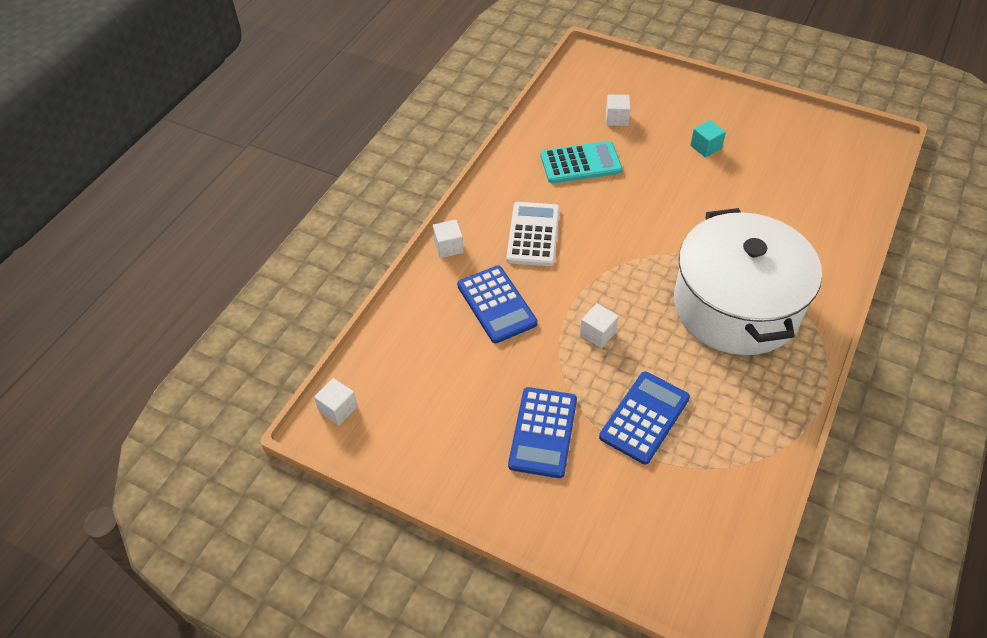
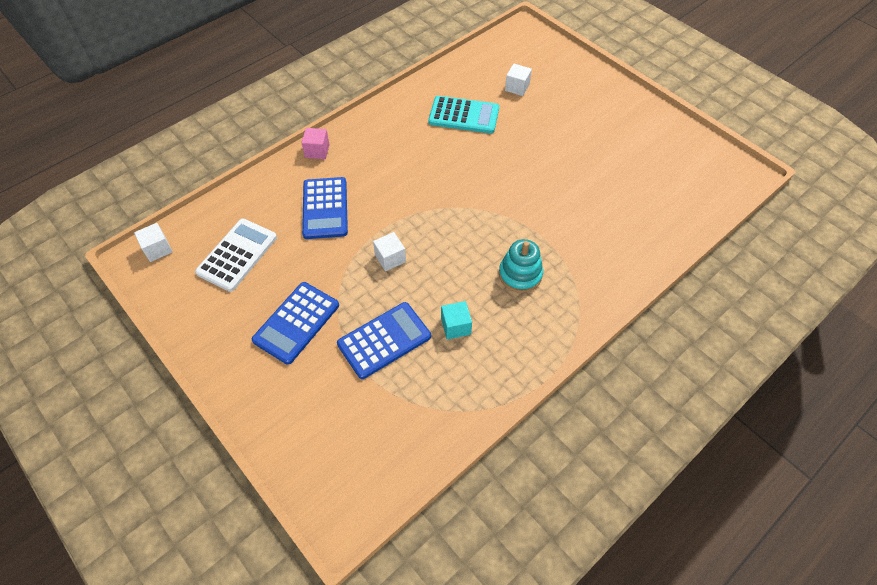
camera: 20 degrees right, 5 degrees up
(448, 247) = (317, 151): white cube -> pink cube
(533, 234) = (389, 161): white calculator -> white calculator (237, 255)
(706, 147) = (578, 133): turquoise cube -> turquoise cube (456, 326)
(736, 306) = (520, 275): white pot -> turquoise stacking toy

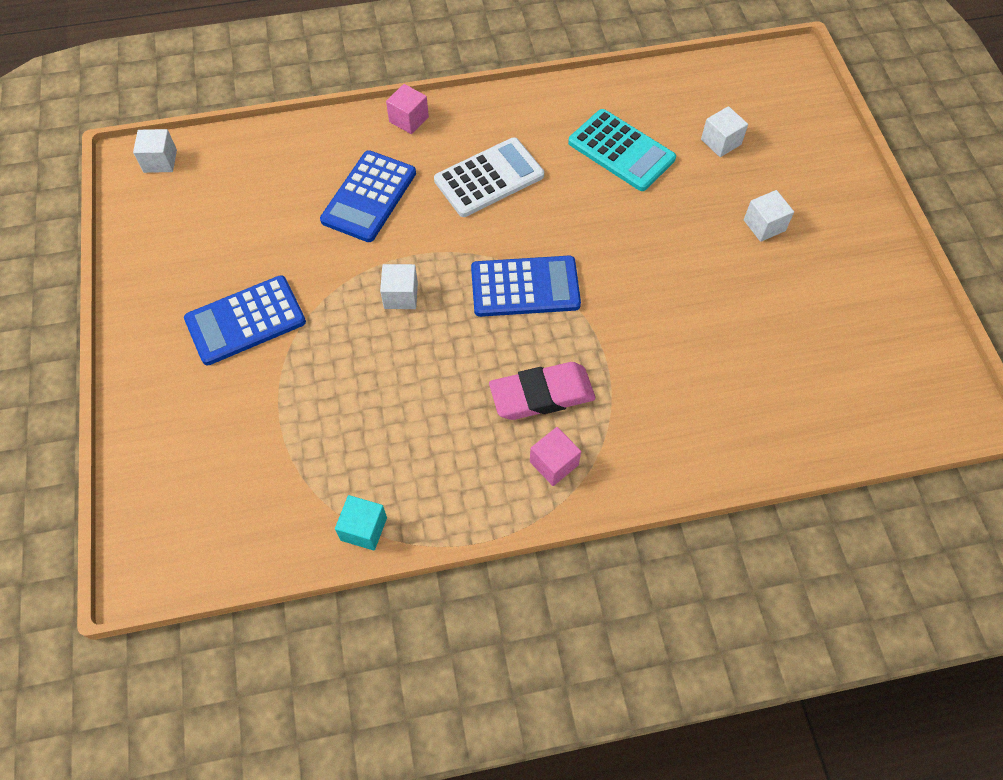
camera: 30 degrees right, 5 degrees up
(237, 255) = (236, 208): white calculator -> white calculator (489, 178)
(384, 340) = (325, 392): blue calculator -> blue calculator (525, 287)
(456, 326) = (418, 418): turquoise cube -> turquoise cube (364, 529)
(520, 275) = (542, 394): turquoise stacking toy -> pink eraser
(556, 310) = (554, 463): none -> pink cube
(574, 123) = (764, 225): none -> white cube

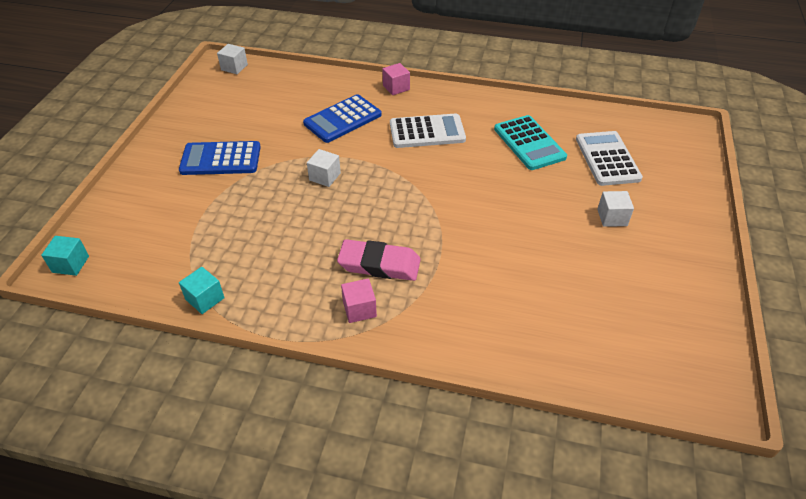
camera: 25 degrees right, 15 degrees down
(154, 557) = (70, 264): none -> turquoise cube
(525, 287) = (410, 198): blue calculator -> none
(721, 142) = (607, 159): white cube -> white calculator

